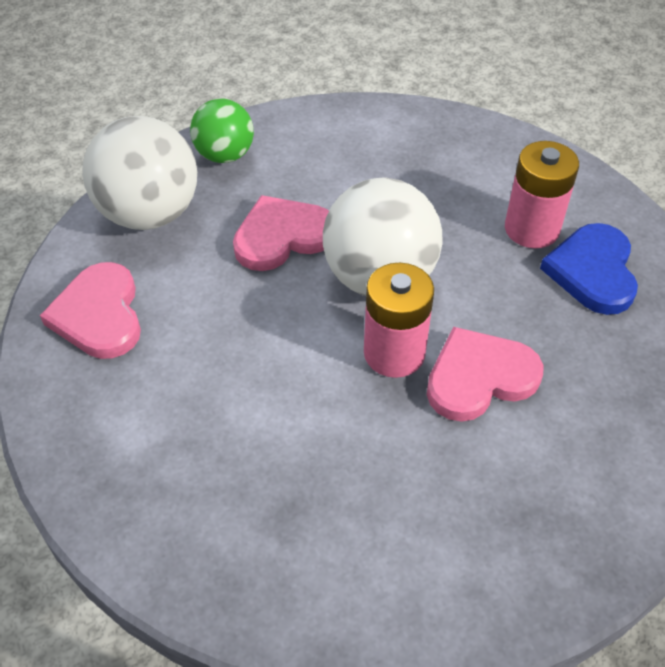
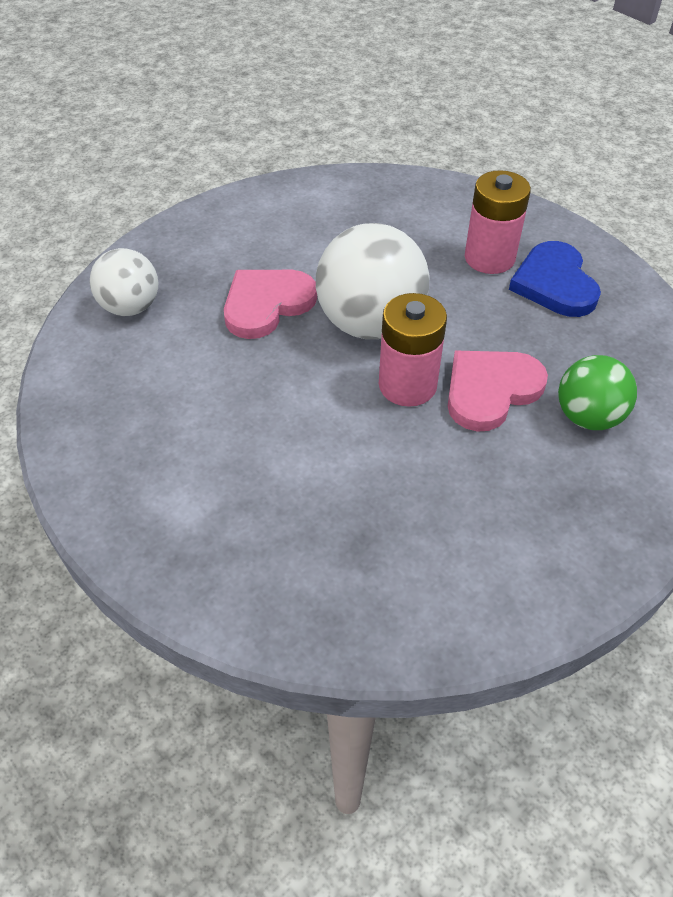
camera: 15 degrees left, 0 degrees up
(99, 315) = (113, 407): pink heart -> none
(150, 214) = (131, 307): white ball -> white ball, size x0.61
(225, 155) = (185, 243): green ball -> green ball (587, 417)

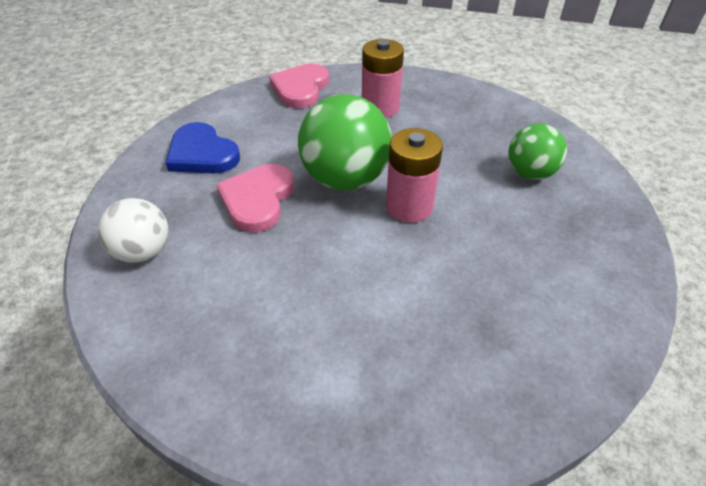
camera: 35 degrees left, 5 degrees down
(370, 324) = (345, 179): white ball -> green ball
(490, 390) = (462, 185): pink heart -> pink heart (301, 88)
(554, 283) = (432, 107): blue heart -> blue heart (202, 154)

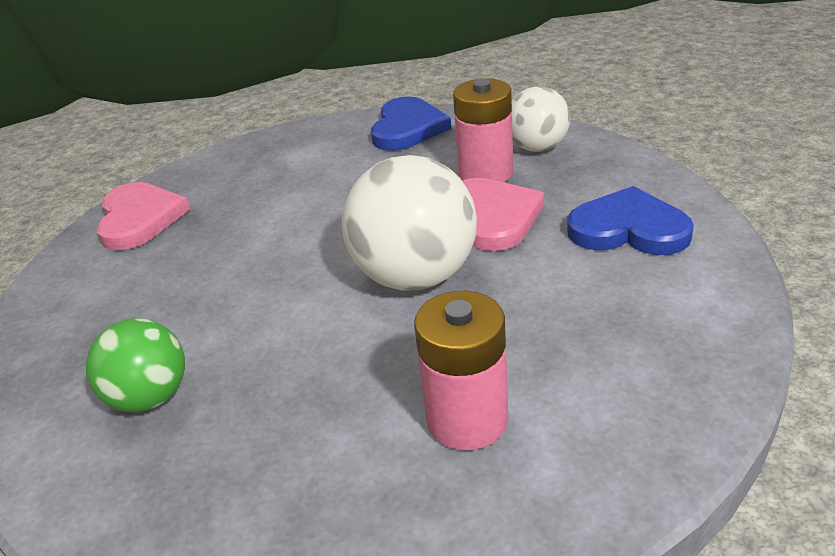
camera: 155 degrees right, 10 degrees down
(198, 360) = (407, 128): none -> blue heart
(301, 88) = (658, 394): pink heart -> pink heart (140, 219)
(345, 179) = (416, 277): green ball -> white ball
(409, 206) = (312, 280): pink battery -> pink battery (485, 173)

